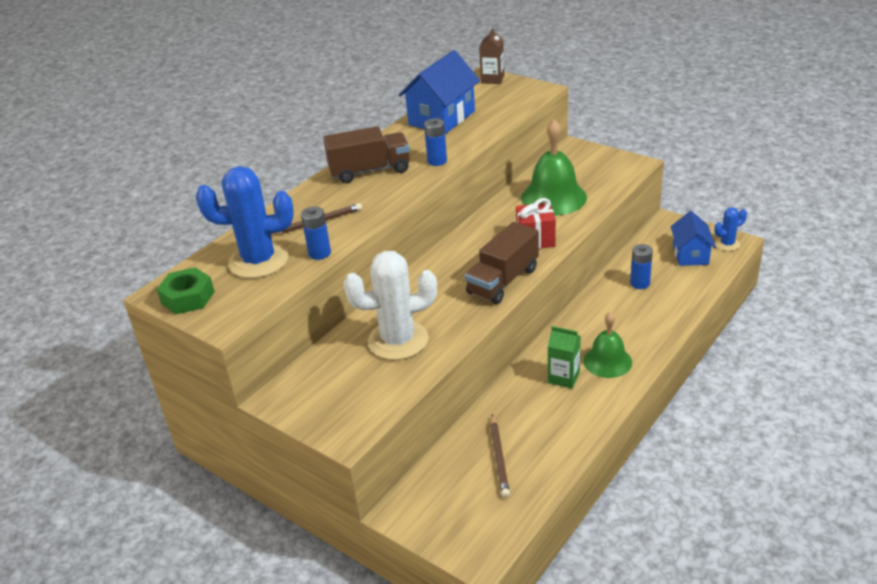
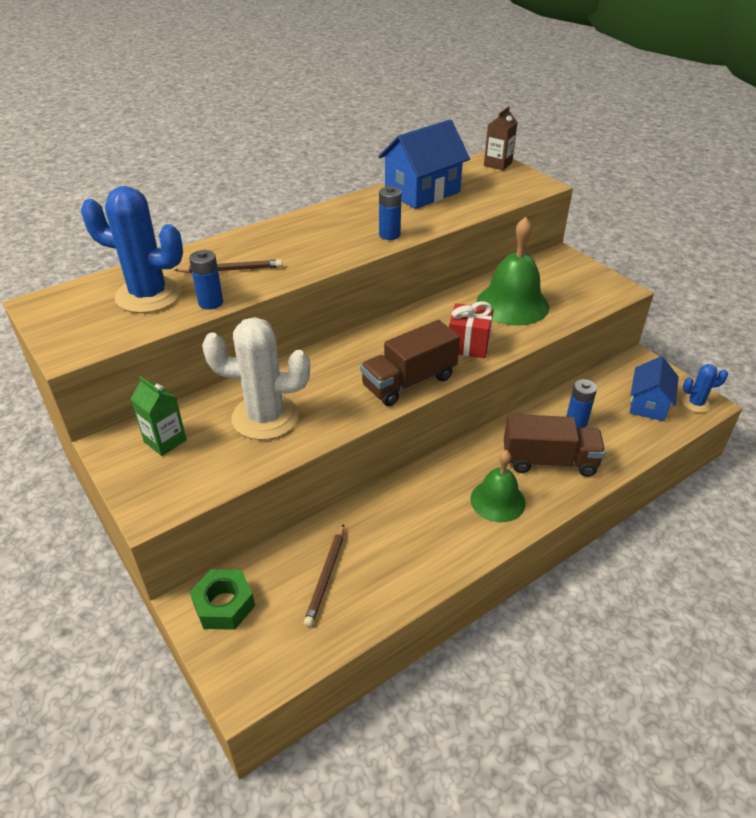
camera: 15 degrees right, 5 degrees up
(188, 297) = (58, 315): green nut -> green nut (224, 605)
(370, 171) = (317, 229): brown truck -> brown truck (549, 461)
(563, 377) = (441, 505): green carton -> green carton (165, 441)

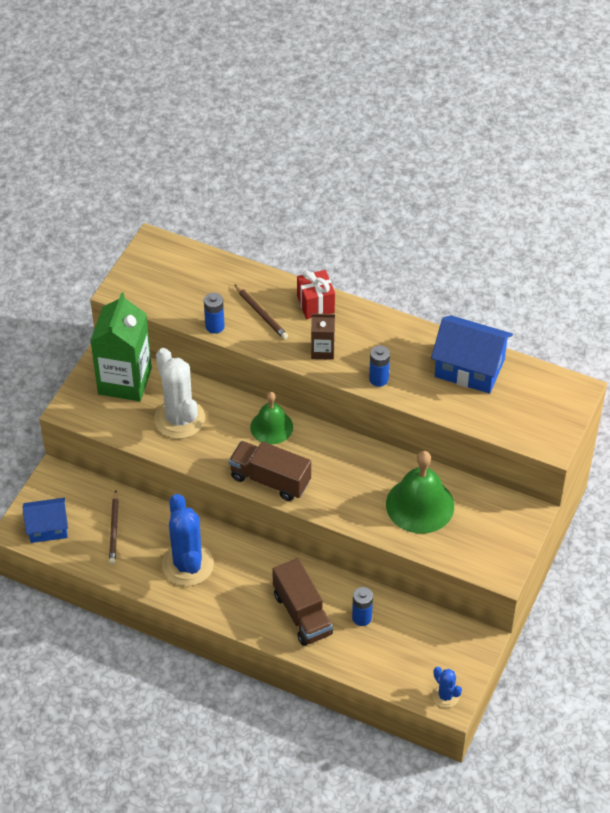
camera: 60 degrees right, 10 degrees up
(149, 295) = (200, 289): blue cactus -> blue cactus (187, 565)
(165, 441) = (125, 381): green carton -> green carton, size x2.02
(224, 605) = (63, 490): green nut -> none
(326, 576) = (114, 530): brown pencil -> brown pencil turned 75 degrees counterclockwise
(468, 345) = (340, 497): red gift -> red gift (315, 304)
(497, 500) = (239, 596): green bell -> green bell (271, 427)
(498, 164) = (571, 399): brown carton -> brown carton (322, 350)
(648, 404) = (420, 662): blue house -> blue house (48, 528)

